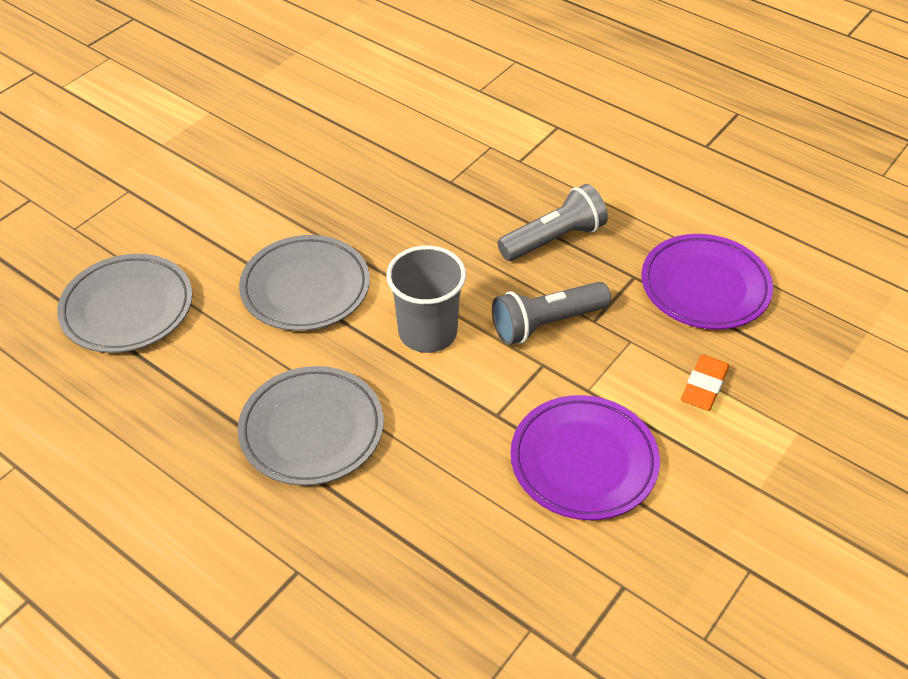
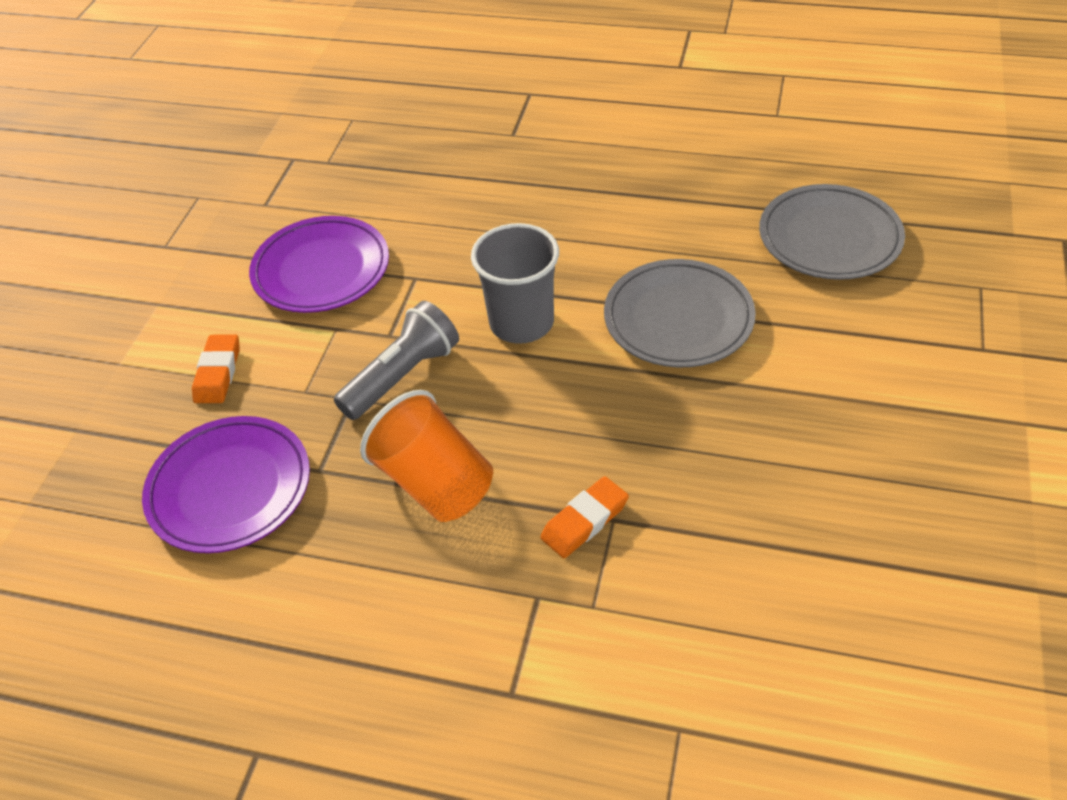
camera: 160 degrees right, 0 degrees up
(312, 430) = (570, 211): grey plate -> none
(468, 186) = (585, 521): none -> orange eraser
(554, 239) = (435, 483): grey flashlight -> orange cup

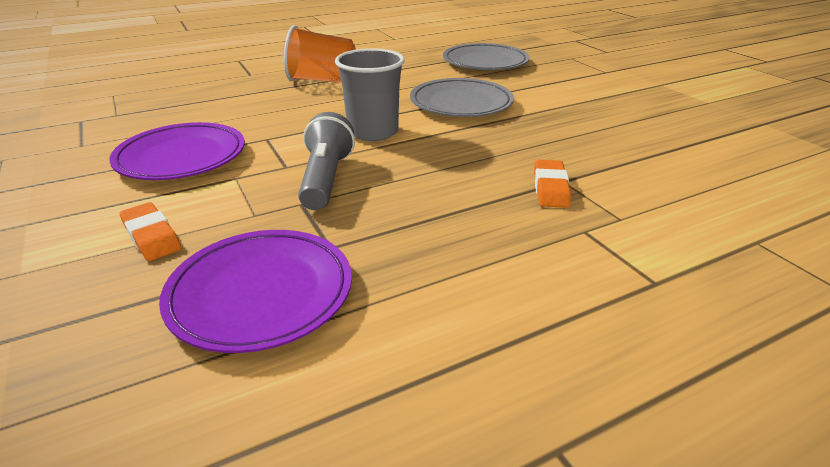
camera: 45 degrees left, 15 degrees down
(435, 483) = (431, 214): orange cup -> orange cup (322, 80)

